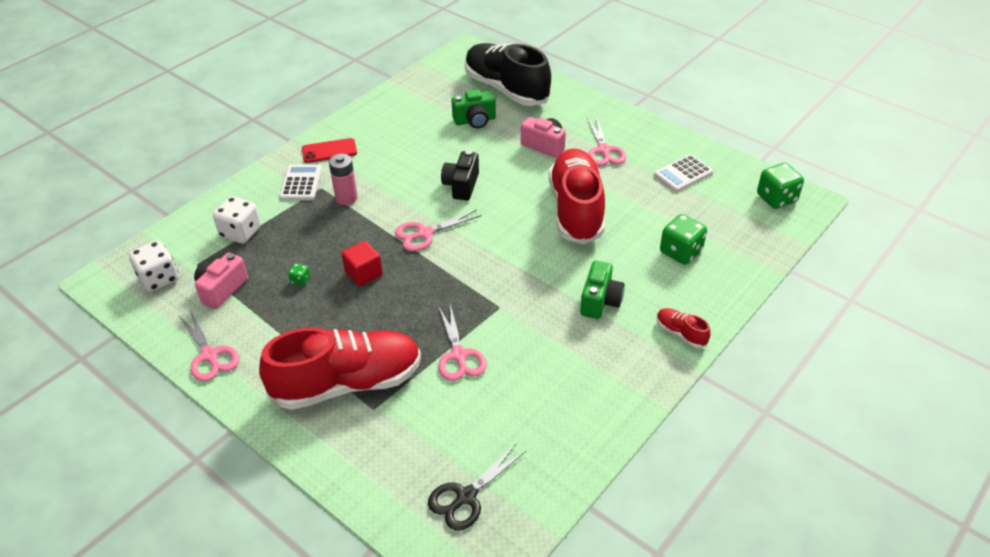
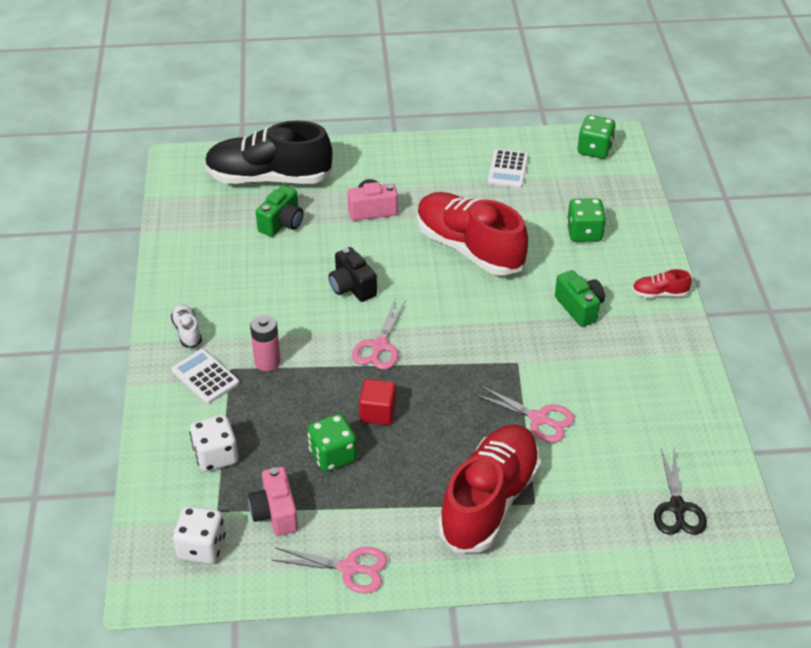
camera: 45 degrees left, 0 degrees up
(300, 280) = (333, 455): green dice -> green dice, size x2.16
(329, 151) = (187, 331): red phone -> white shoe
(604, 150) = (424, 186): pink scissors -> none

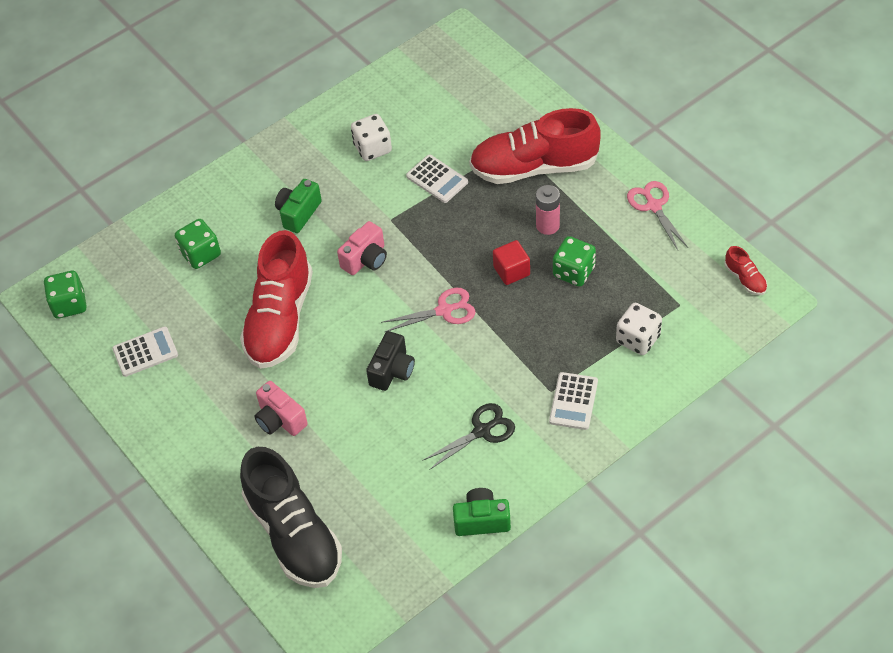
camera: 120 degrees left, 10 degrees up
(187, 331) = (538, 450): white shoe -> none
(201, 547) = (715, 292): white dice -> white dice (372, 148)
(267, 362) = (522, 371): pink battery -> pink battery (547, 225)
(275, 513) = (650, 272): pink camera -> pink camera (366, 259)
(282, 223) = (351, 477): green camera -> green camera (482, 520)
(539, 419) = (437, 179): pink scissors -> white calculator
(659, 293) = (243, 175): red shoe -> red shoe (745, 279)
(677, 507) = (454, 77): black scissors -> black scissors (482, 431)

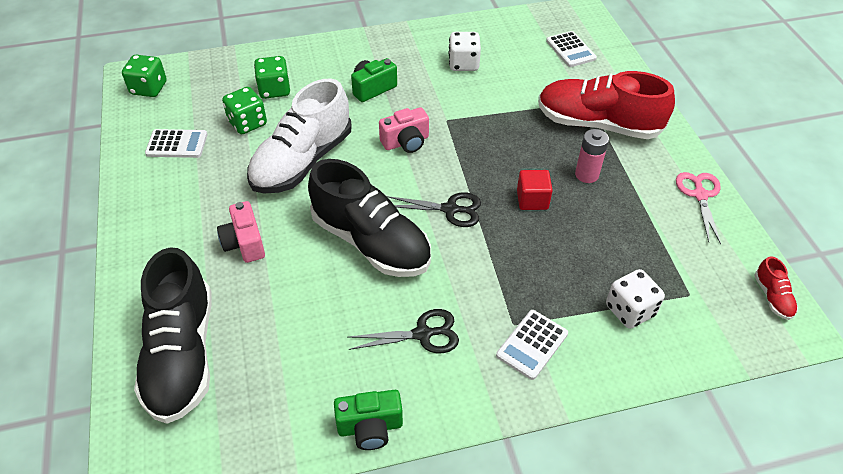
camera: 20 degrees right, 5 degrees down
(280, 319) = (302, 161): red shoe -> white shoe
(392, 370) = (371, 242): black camera -> black shoe
(437, 179) = (505, 104): white calculator -> white calculator (570, 50)
(444, 310) = (450, 209): pink scissors -> black scissors
(482, 520) = (370, 427): green camera -> green camera turned 150 degrees clockwise
(574, 272) = (592, 223): green dice -> green dice (247, 123)

